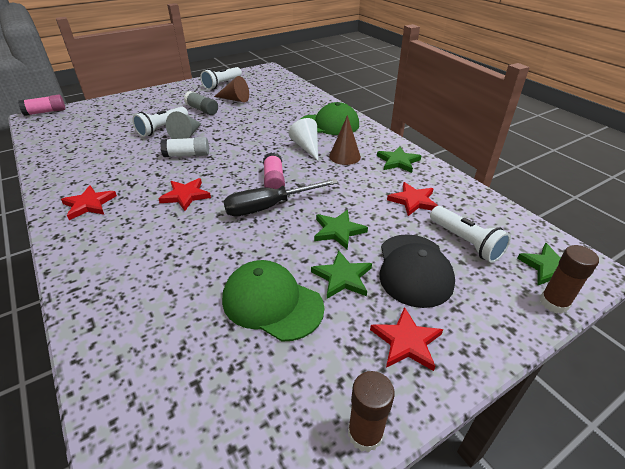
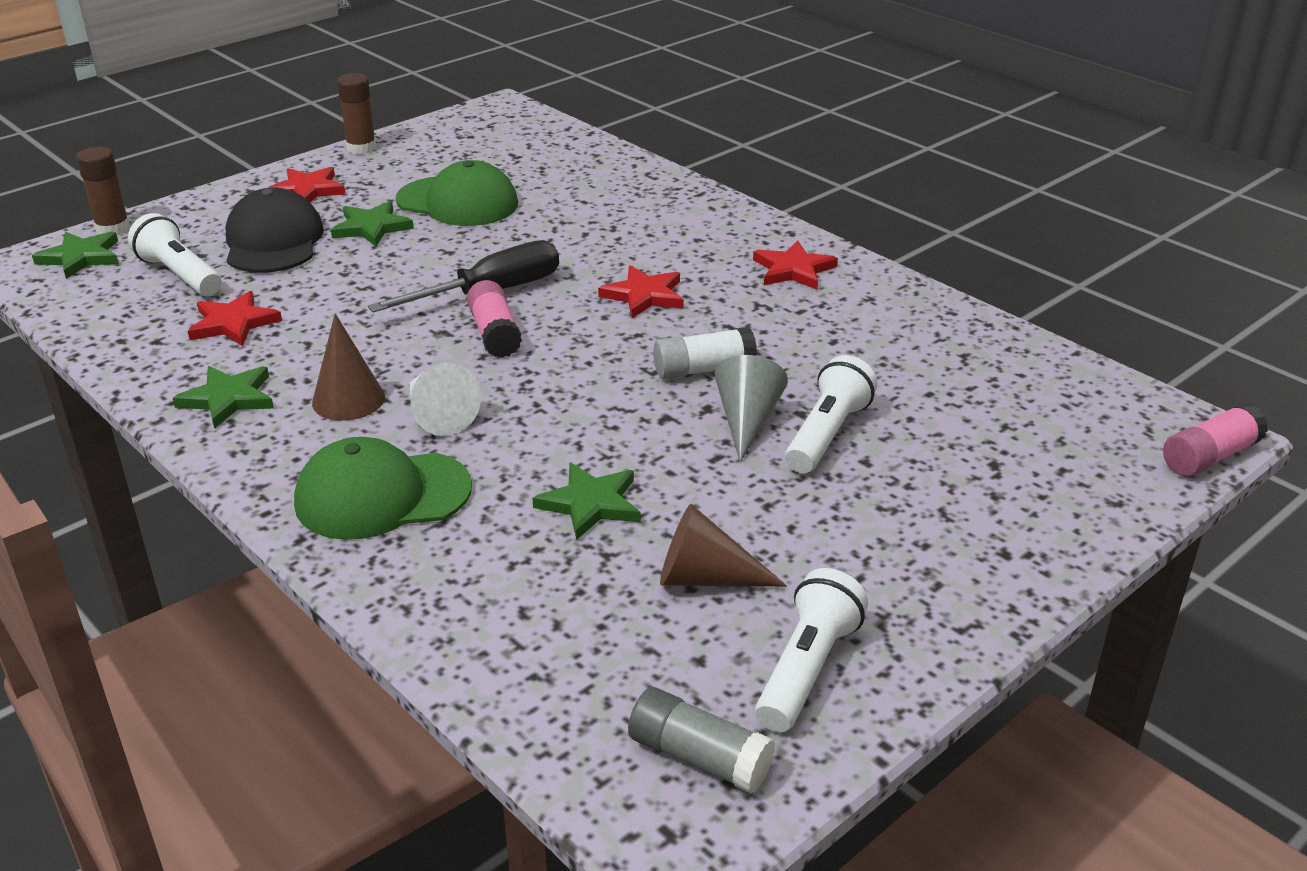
camera: 170 degrees right, 5 degrees down
(202, 110) = (777, 515): grey glue stick -> grey glue stick (699, 757)
(338, 231) = (373, 272): green star -> green star (590, 504)

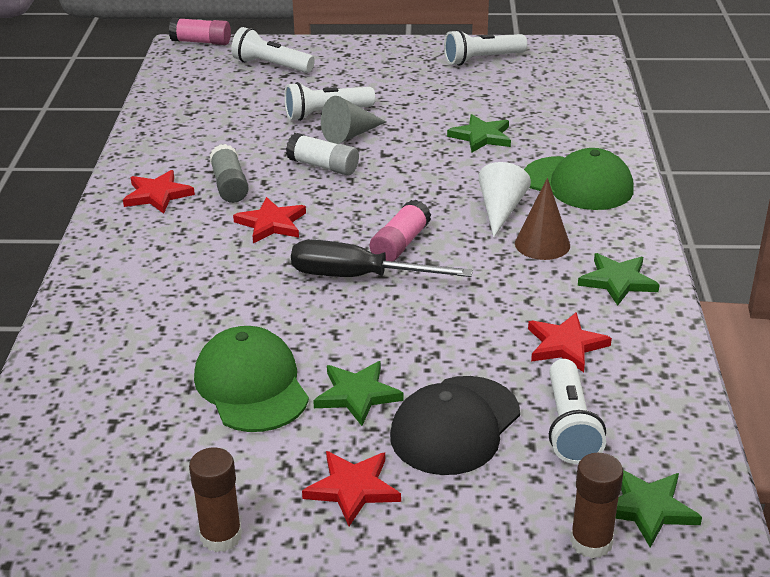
camera: 135 degrees left, 0 degrees up
(699, 757) = (555, 58): grey glue stick -> grey glue stick (229, 185)
(706, 578) = (474, 94): brown cone -> none
(1042, 469) = (271, 66): none -> white flashlight

